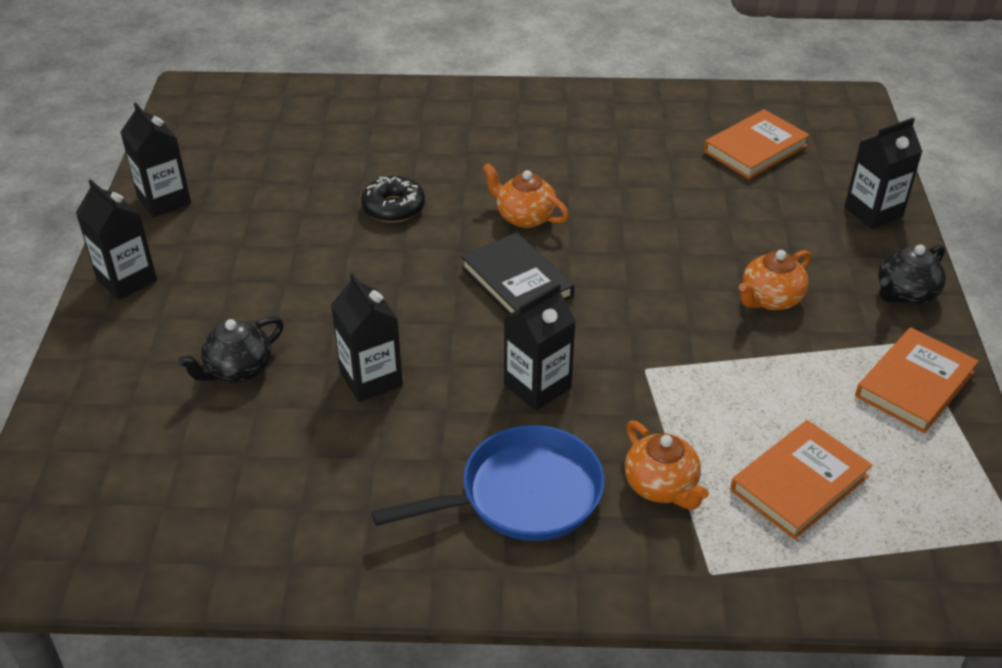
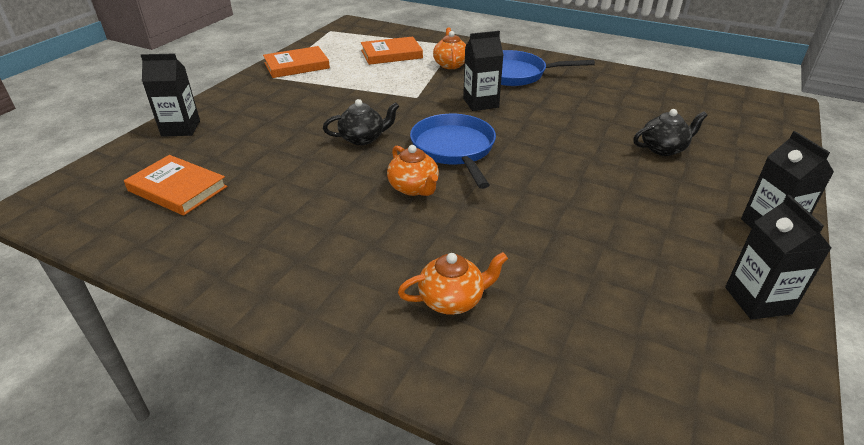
camera: 155 degrees left, 5 degrees down
(371, 379) = (576, 126): black carton -> none
(393, 207) = (518, 225): black donut -> none
(516, 282) = (454, 149): black book -> blue pan
(755, 149) = (177, 189): orange book -> orange book turned 45 degrees clockwise
(770, 299) = (312, 106): orange teapot -> orange teapot (452, 299)
(905, 294) = (240, 92): black teapot -> black teapot (363, 138)

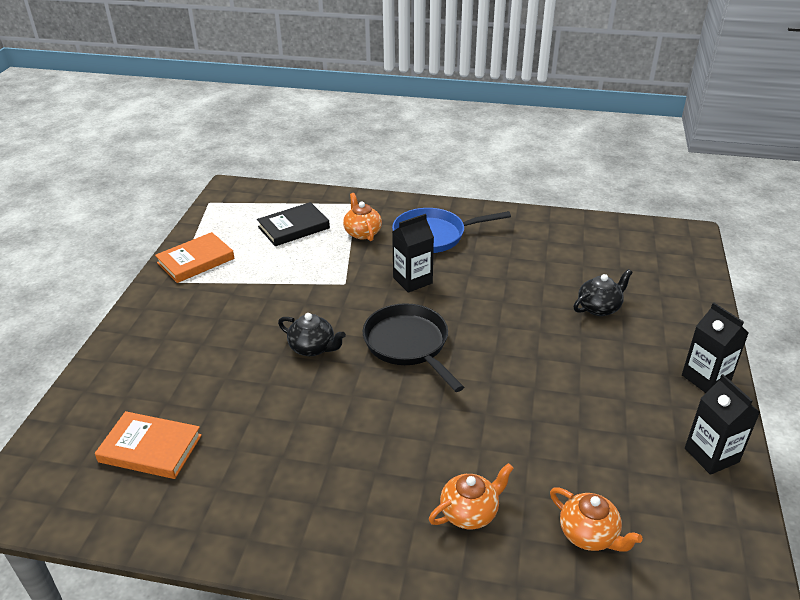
camera: 15 degrees left, 0 degrees up
(181, 128) = (110, 371): black carton -> none
(363, 138) = (313, 348): black teapot -> black teapot turned 60 degrees clockwise
(391, 54) = (293, 227): orange book -> black book
(414, 188) = (388, 399): orange teapot -> orange teapot (589, 534)
(454, 149) = (409, 345): blue pan -> black pan

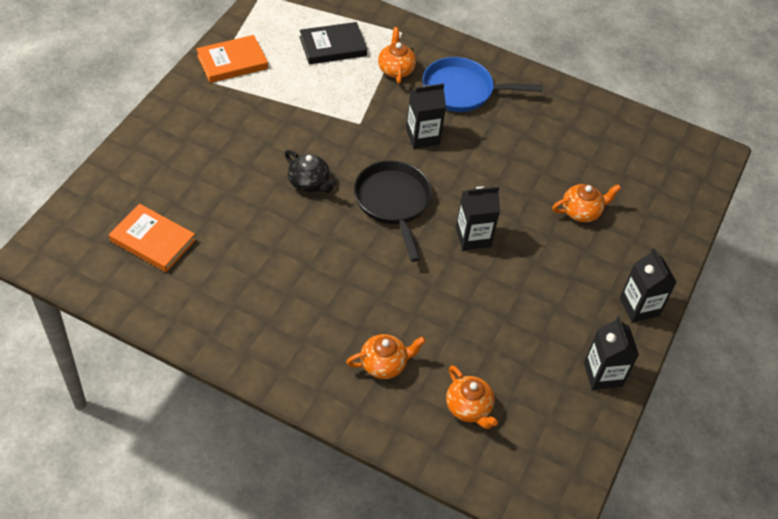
camera: 10 degrees right, 15 degrees up
(505, 356) = (473, 237): none -> black carton
(599, 307) = (581, 211): black teapot -> orange teapot

